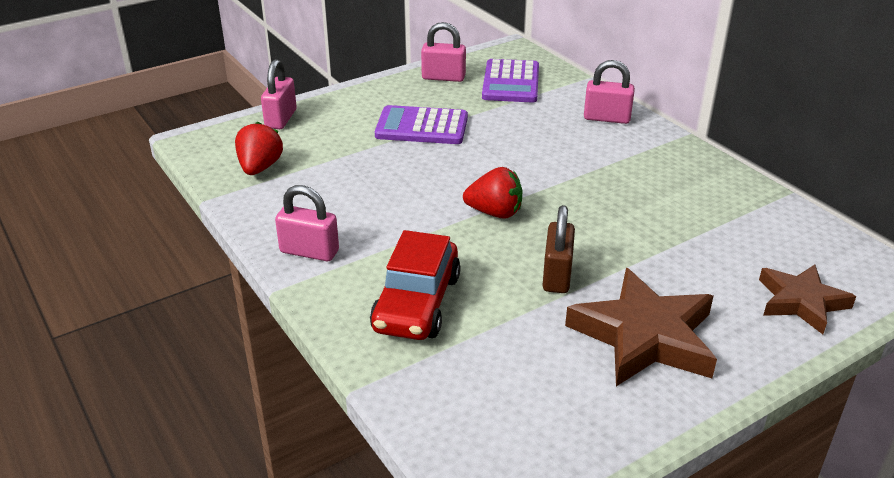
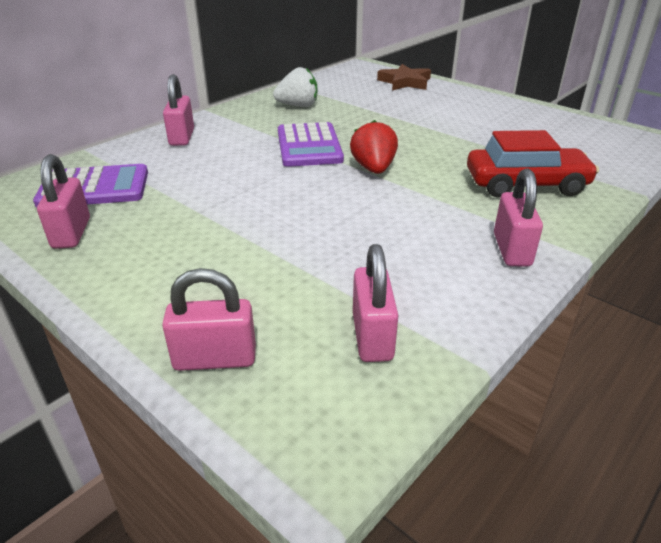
camera: 105 degrees left, 0 degrees up
(260, 168) = (372, 336): red strawberry -> pink padlock
(422, 127) = (217, 228): purple calculator -> purple calculator (309, 146)
(557, 276) = (440, 140): brown padlock -> none
(644, 336) = (477, 114): brown star -> none
(694, 192) = (298, 106): none -> white strawberry

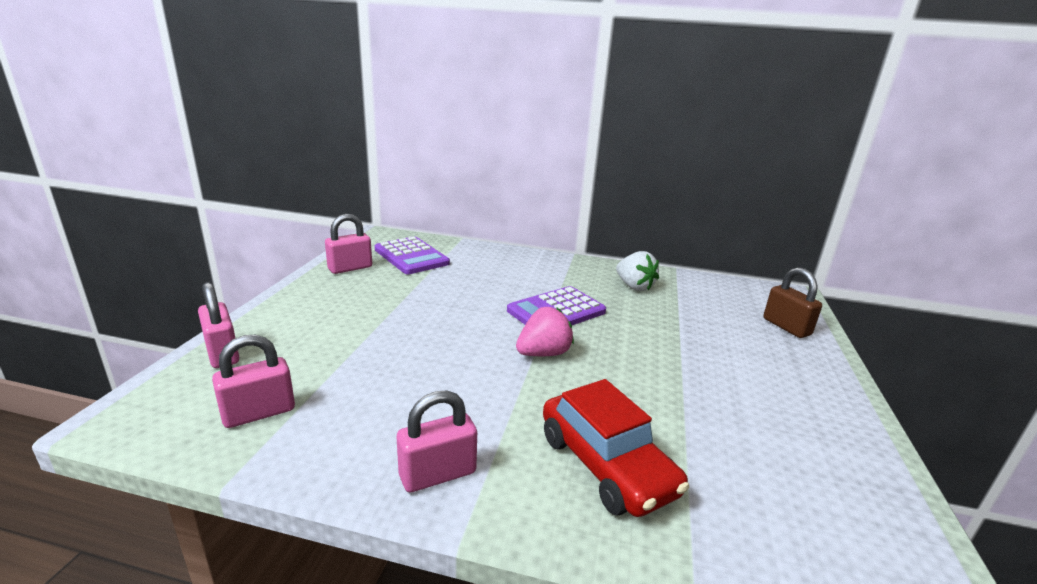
camera: 60 degrees right, 10 degrees down
(182, 137) = (513, 260): pink padlock -> none
(373, 169) = (543, 353): red strawberry -> pink strawberry
(405, 82) = (786, 327): brown star -> brown padlock

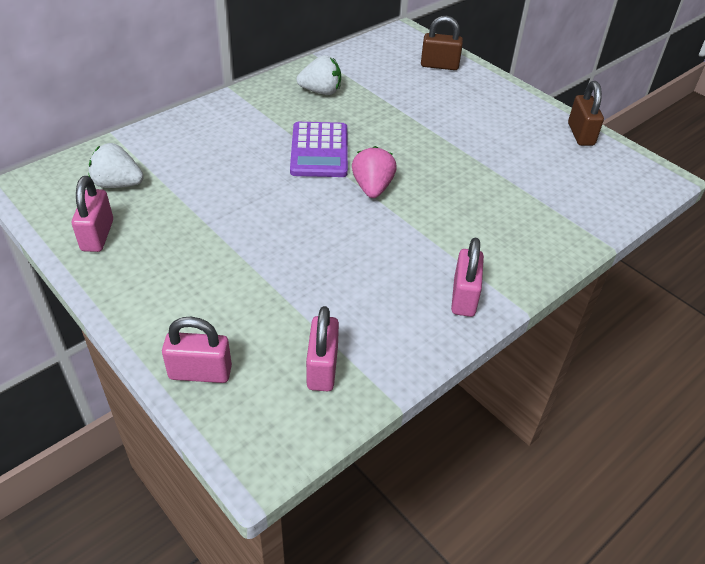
camera: 55 degrees left, 20 degrees up
(411, 256) = (118, 184): purple calculator -> white strawberry
(606, 465) = (507, 223): red car -> none
(875, 472) = (580, 134): none -> brown padlock

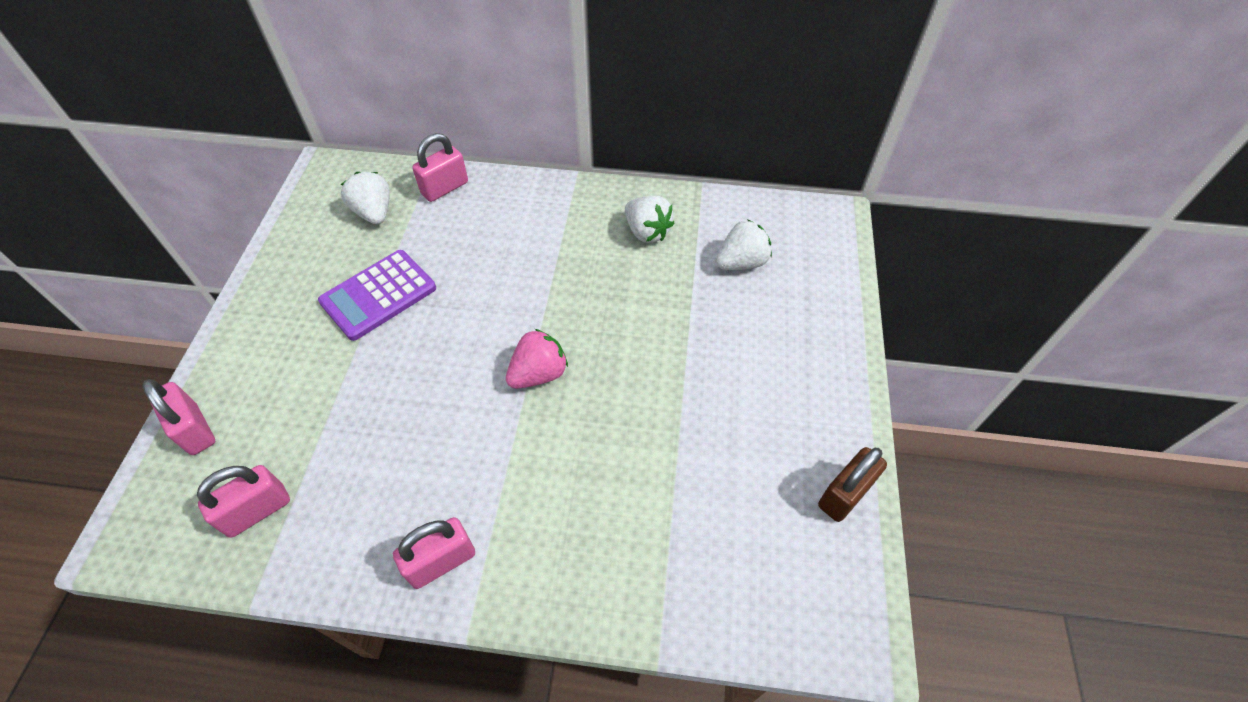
camera: 50 degrees right, 10 degrees up
(97, 235) = (302, 250): pink padlock -> pink padlock (445, 188)
(319, 150) = (553, 296): purple calculator -> purple calculator (378, 295)
(393, 76) = (741, 262): none -> white strawberry
(439, 65) = (811, 283): brown padlock -> none

